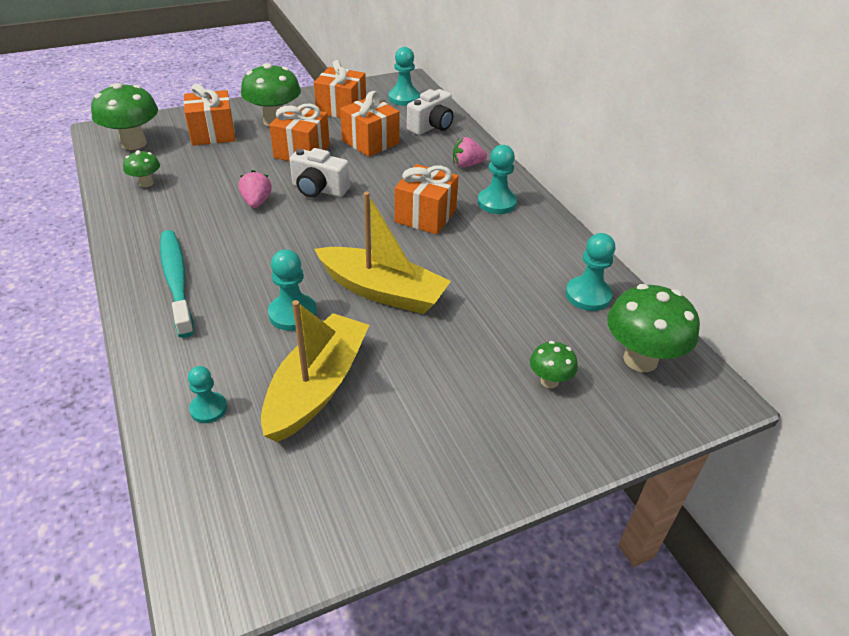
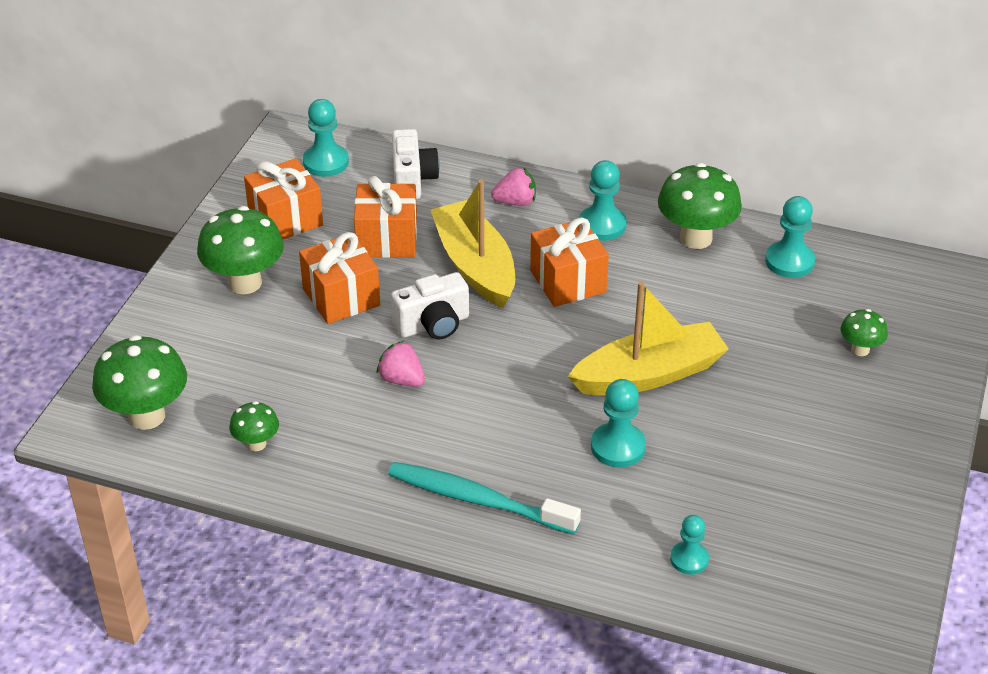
camera: 45 degrees left, 0 degrees up
(213, 133) = (209, 343): orange gift -> none
(317, 387) = (730, 481): yellow boat -> yellow boat (475, 266)
(467, 165) = (515, 202): pink strawberry -> pink strawberry turned 135 degrees counterclockwise
(640, 359) = (888, 287): green mushroom -> green mushroom (695, 238)

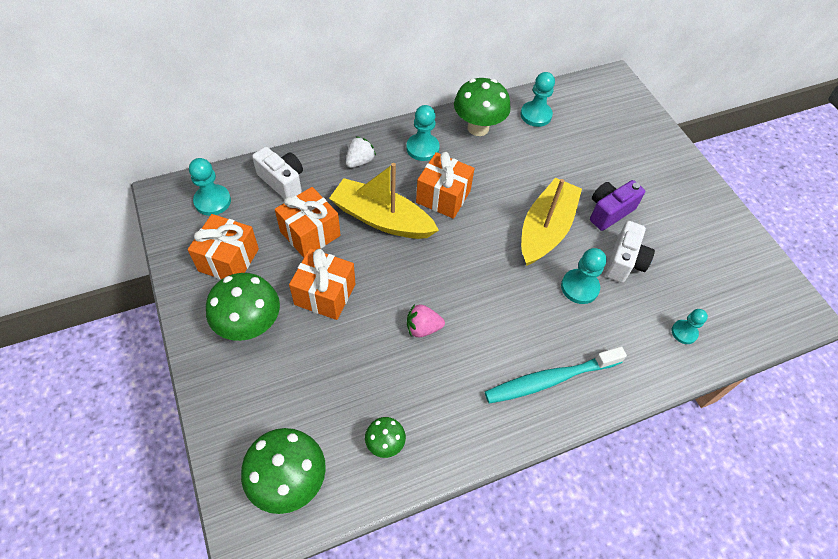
camera: 45 degrees left, 15 degrees up
(433, 325) = (400, 276): white camera -> white camera (624, 262)
(515, 202) = (360, 161): pink strawberry -> white strawberry
(753, 402) = (609, 212): none -> purple camera
(860, 349) = (619, 148): green mushroom -> none

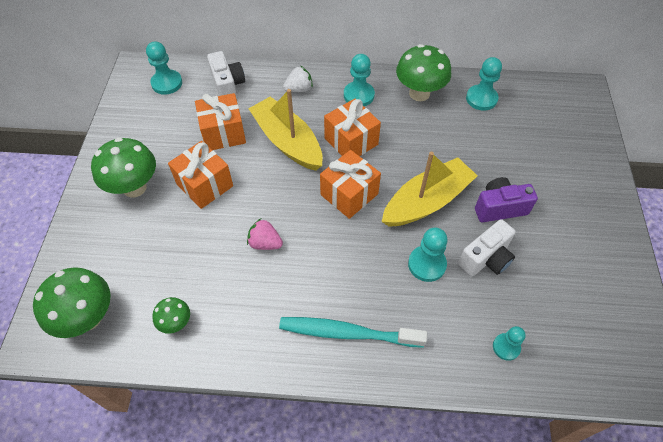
camera: 30 degrees right, 0 degrees up
(228, 260) = (150, 131): orange gift -> orange gift (349, 194)

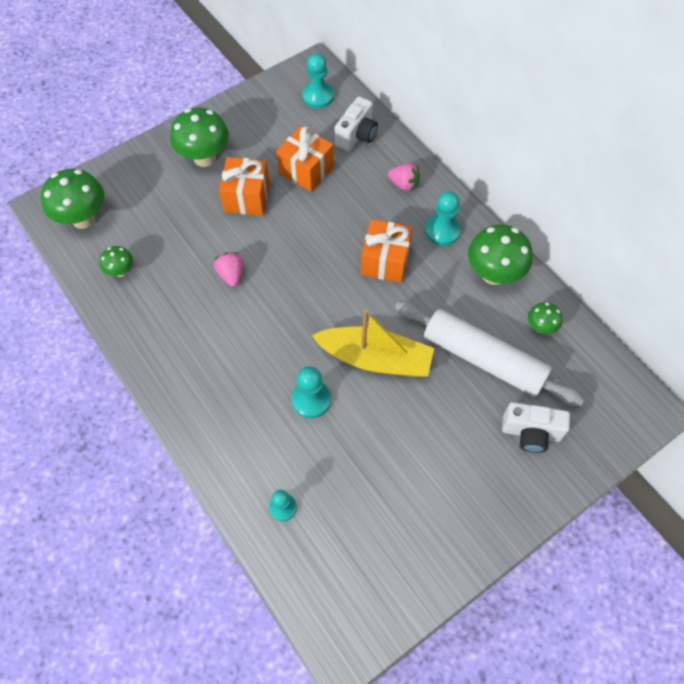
camera: 50 degrees right, 5 degrees up
(287, 142) = (340, 218): yellow boat -> none
(299, 89) = (404, 184): white strawberry -> pink strawberry
(347, 333) = (202, 385): turquoise toothbrush -> none
(349, 194) = (329, 298): orange gift -> none
(479, 142) = (483, 359): none -> white rolling pin
(481, 99) = (540, 327): turquoise pawn -> green mushroom
(486, 258) = (357, 441): white camera -> white camera (531, 433)
(499, 208) = (422, 420): purple camera -> none

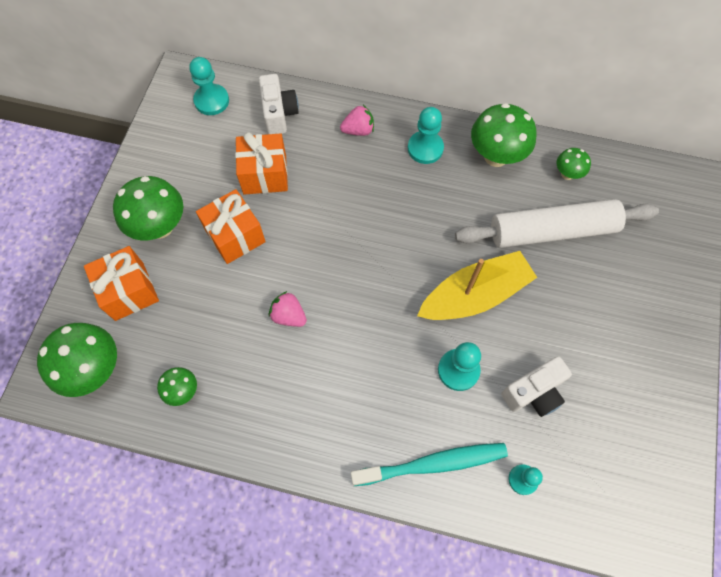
camera: 40 degrees left, 5 degrees up
(232, 445) = (433, 464): none -> turquoise toothbrush
(385, 261) = (405, 206): orange gift -> orange gift (129, 291)
(531, 433) = (636, 262): white camera -> white camera (533, 393)

